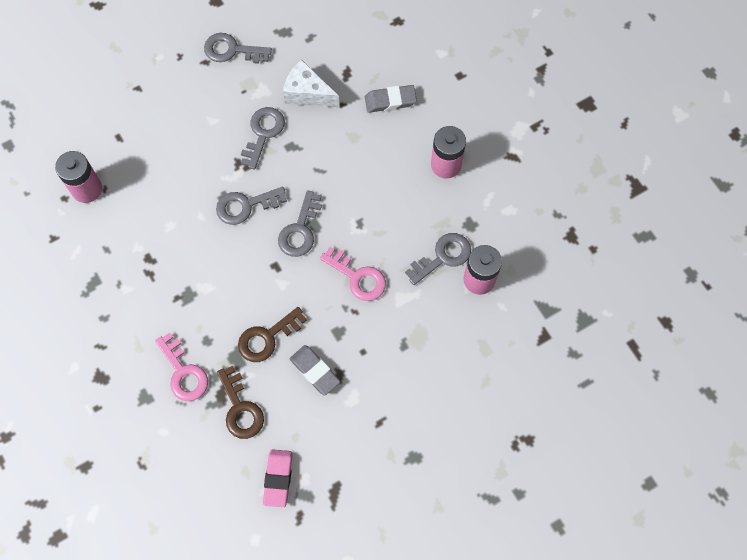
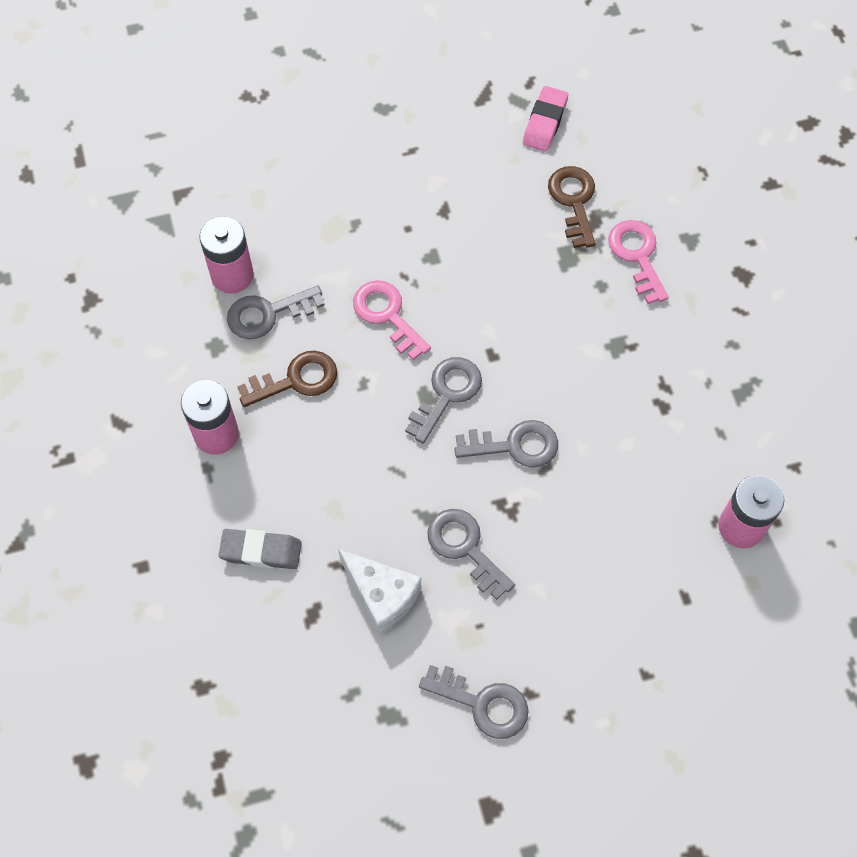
camera: 165 degrees left, 5 degrees down
(263, 133) = (465, 548): grey key -> grey key turned 105 degrees clockwise
(267, 338) = (523, 271): brown key -> brown key (296, 380)
(315, 371) = (473, 220): grey eraser -> none

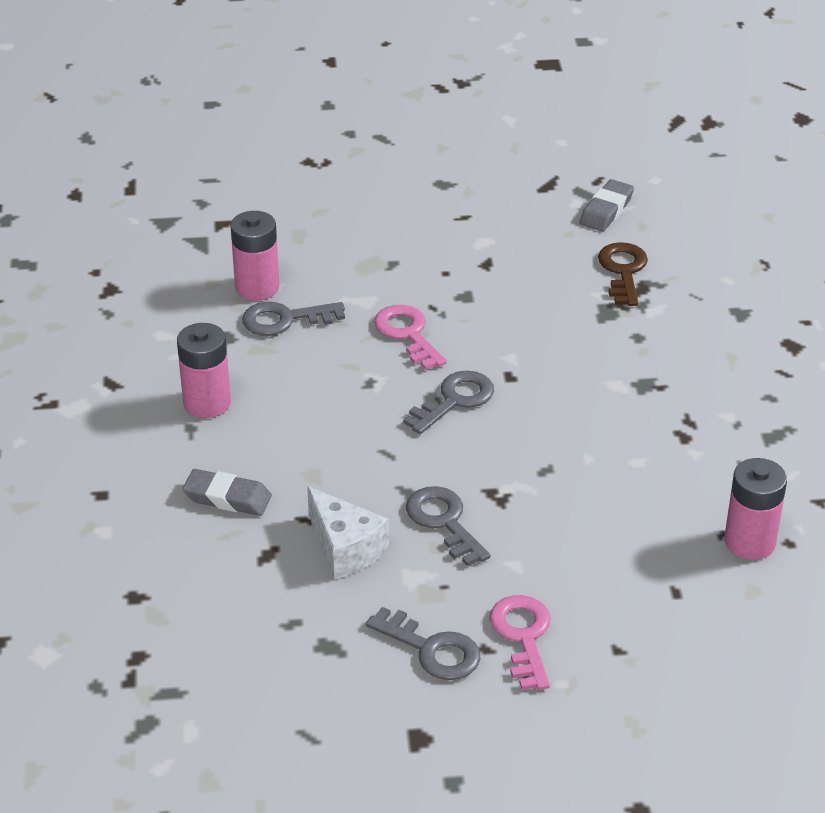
camera: 10 degrees right, 25 degrees down
(296, 380) = (300, 372): brown key -> none
(514, 445) = (517, 448): grey key -> none
(545, 122) = (606, 210): pink eraser -> grey eraser
(637, 256) = (681, 319): pink key -> pink key (523, 636)

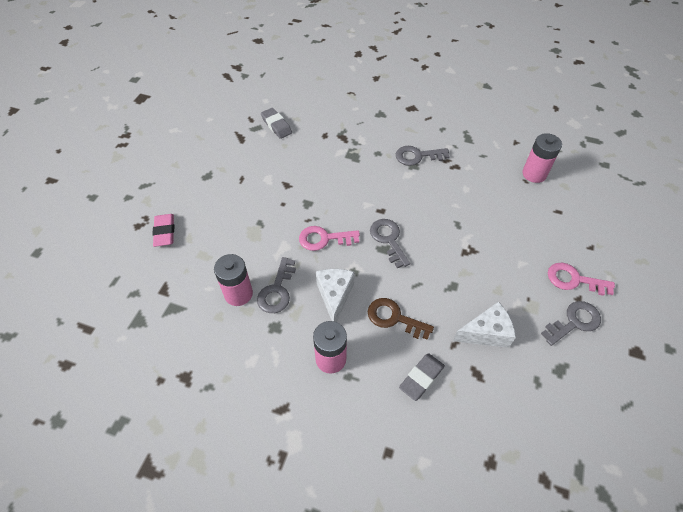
camera: 65 degrees left, 15 degrees up
(311, 376) = (335, 296): none -> white cheese
(313, 187) = (165, 232): none -> pink eraser
(444, 522) = (480, 280): grey key -> grey key (417, 156)
(623, 271) = (326, 138): brown key -> brown key (394, 318)

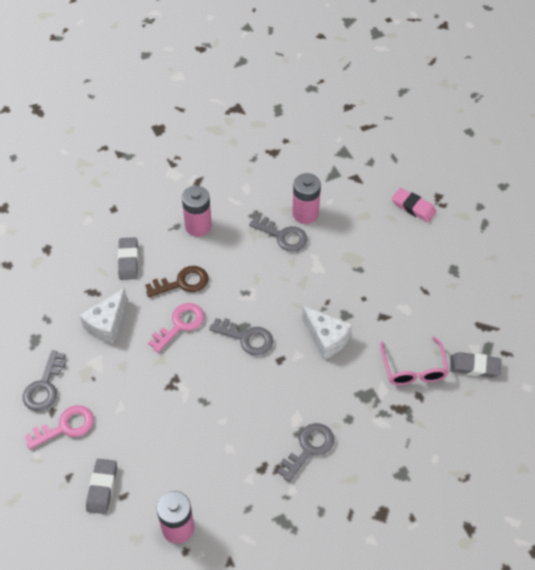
camera: 135 degrees right, 0 degrees up
(277, 290) = (283, 236): grey key -> grey key turned 150 degrees clockwise
(309, 148) = (413, 369): none -> pink glasses
(324, 239) = (296, 297): pink key -> pink key (180, 325)
(335, 296) = (239, 264): white cheese -> white cheese (326, 339)
(570, 225) = (102, 488): none -> grey eraser

